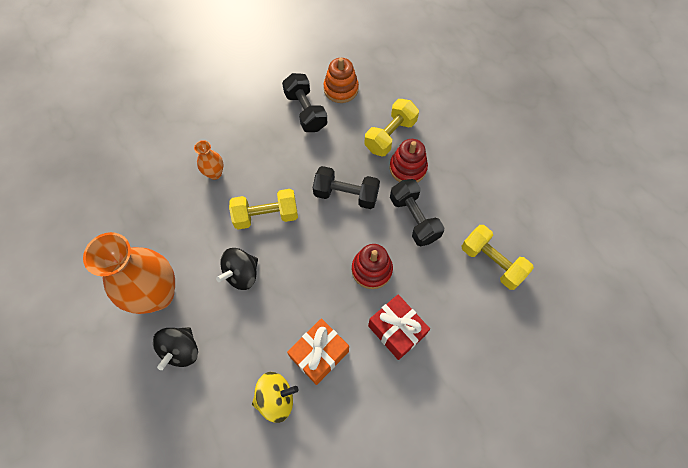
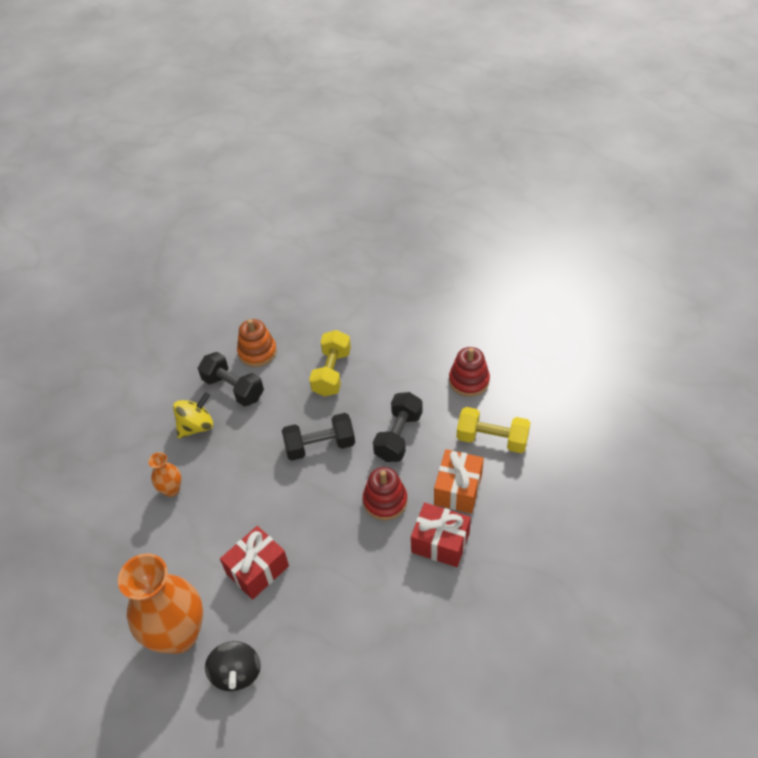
camera: 25 degrees left, 15 degrees down
(242, 274) = (257, 570): black spinning top -> red gift
(266, 215) = (250, 503): yellow dumbbell -> none
(276, 398) = (361, 665): yellow spinning top -> yellow spinning top (196, 426)
(319, 354) = (379, 602): orange gift -> orange gift (458, 489)
(408, 168) = (366, 394): red stacking toy -> red stacking toy (469, 381)
(414, 218) = (398, 436): black dumbbell -> black dumbbell turned 75 degrees clockwise

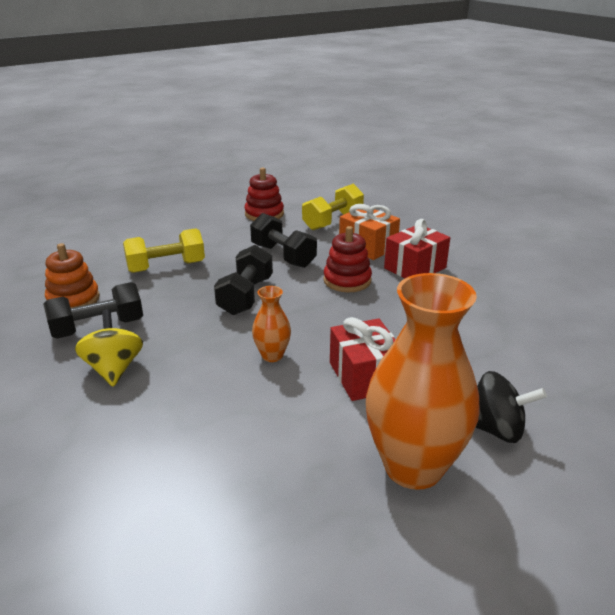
camera: 65 degrees left, 20 degrees down
(171, 490) = (185, 415): orange vase -> orange vase (272, 355)
(332, 372) = (166, 267): yellow dumbbell -> yellow dumbbell turned 60 degrees counterclockwise

